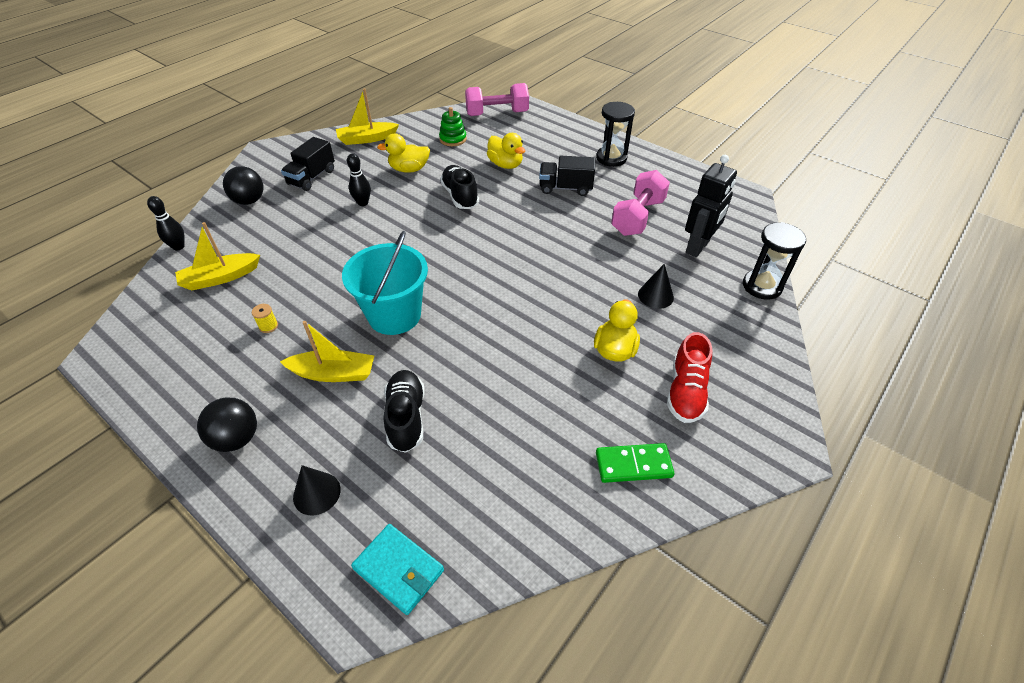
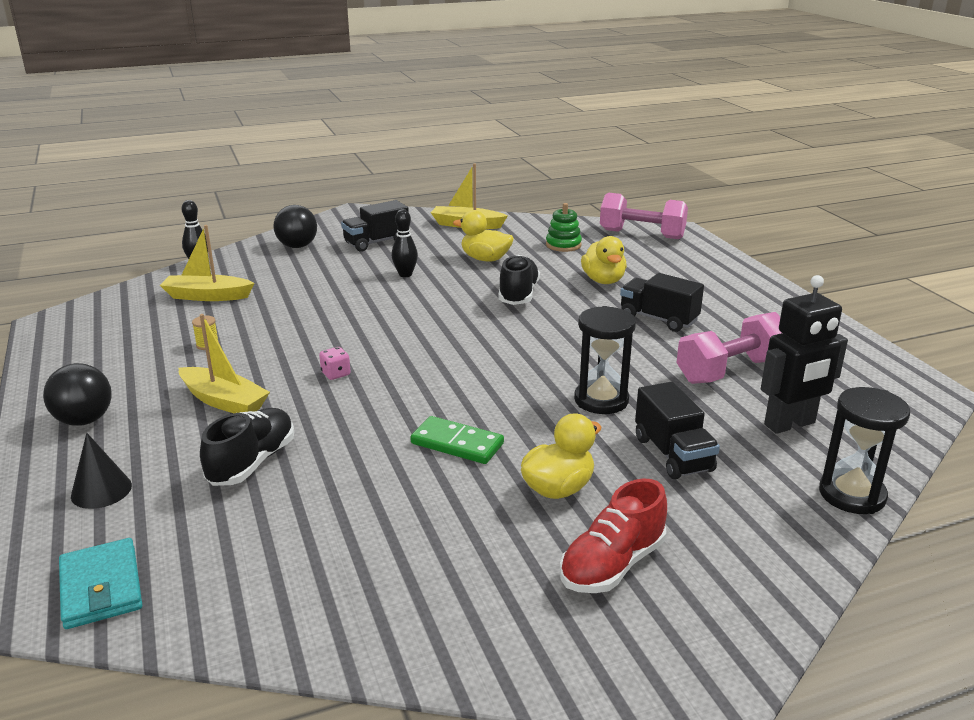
camera: 30 degrees right, 20 degrees down
(394, 315) = (335, 374): turquoise bucket -> pink dice
(611, 158) = (753, 306): black hourglass -> black hourglass (601, 400)
(633, 464) = (460, 609): green domino -> green domino (457, 443)
(655, 295) = (673, 454): black cone -> black truck

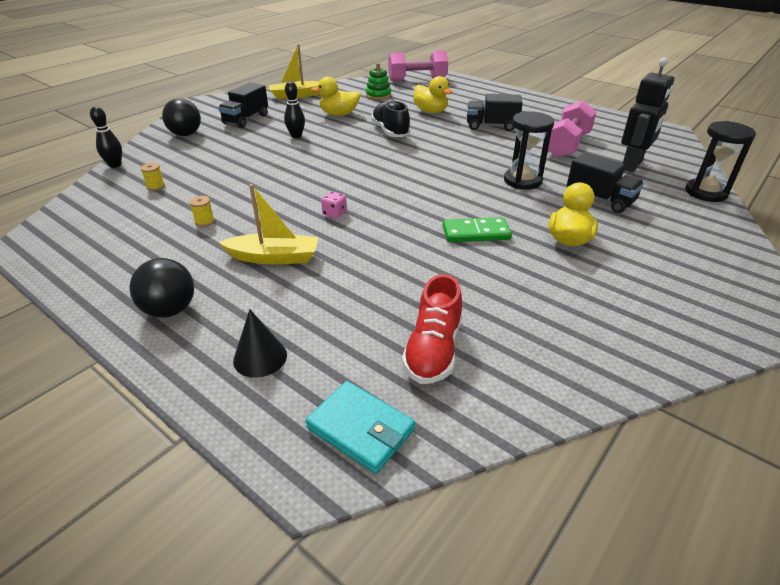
camera: 30 degrees left, 10 degrees up
(207, 296) = (156, 186): yellow boat -> yellow spool
(252, 462) = (355, 293): black shoe -> none
(612, 565) = (653, 272): red shoe -> red shoe (433, 350)

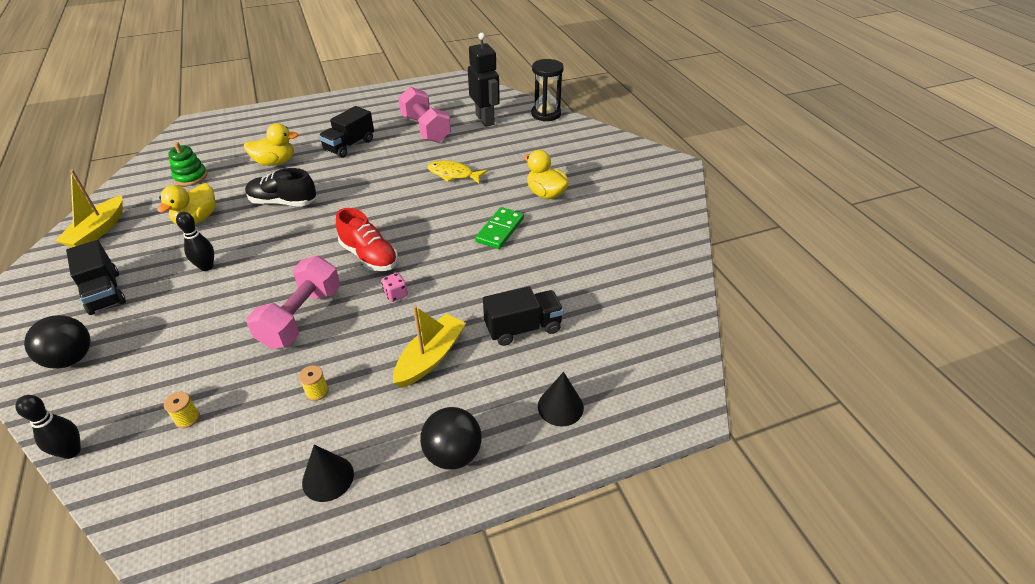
camera: 60 degrees left, 5 degrees up
(123, 259) = (328, 478): none -> black cone
(360, 429) = (664, 374): turquoise wallet -> none
(417, 80) = (192, 139): pink dumbbell -> pink dumbbell (301, 317)
(433, 350) = (613, 310): red shoe -> red shoe (369, 256)
(522, 181) = (453, 174): black hourglass -> yellow fish
(600, 199) = (512, 156): black truck -> black truck (523, 328)

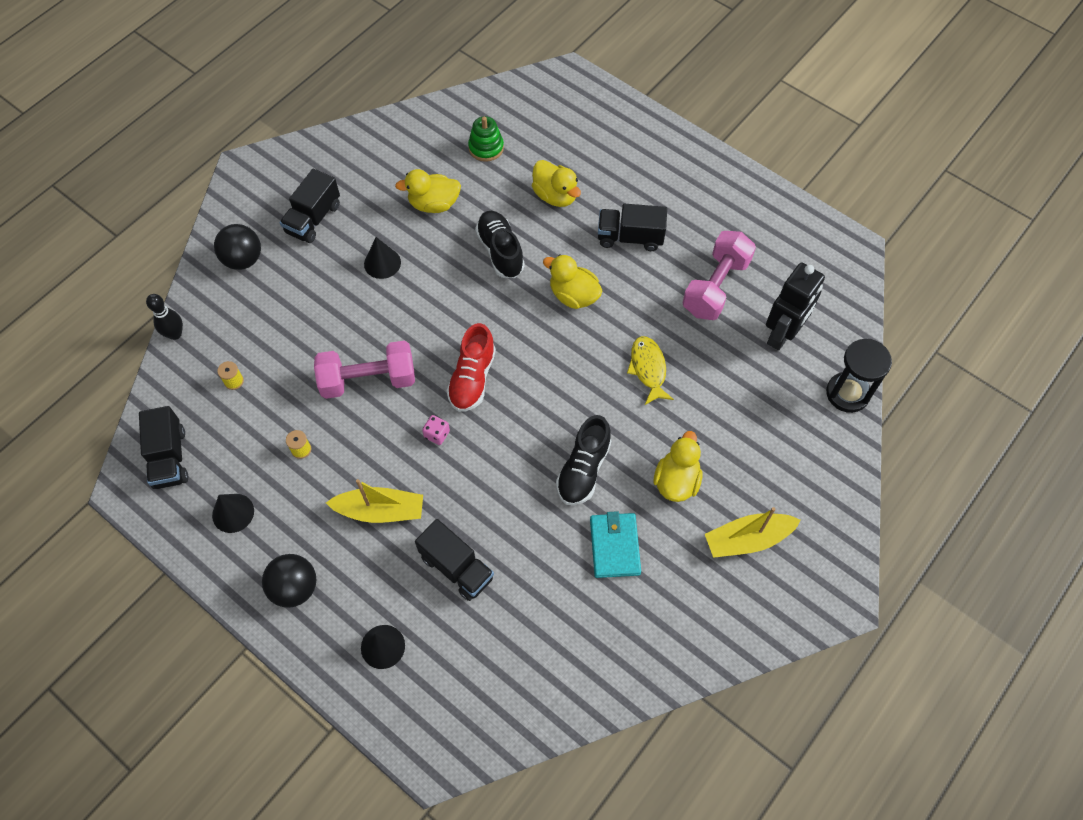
camera: 60 degrees right, 20 degrees up
(98, 231) = (374, 147): yellow boat -> yellow boat (747, 539)
(206, 267) = (382, 263): black bowling pin -> black cone
(206, 516) = (169, 458): none -> black truck
(361, 184) = (573, 295): none -> yellow duck
(500, 230) = (583, 469): green domino -> black shoe
(572, 238) = (614, 546): none -> turquoise wallet

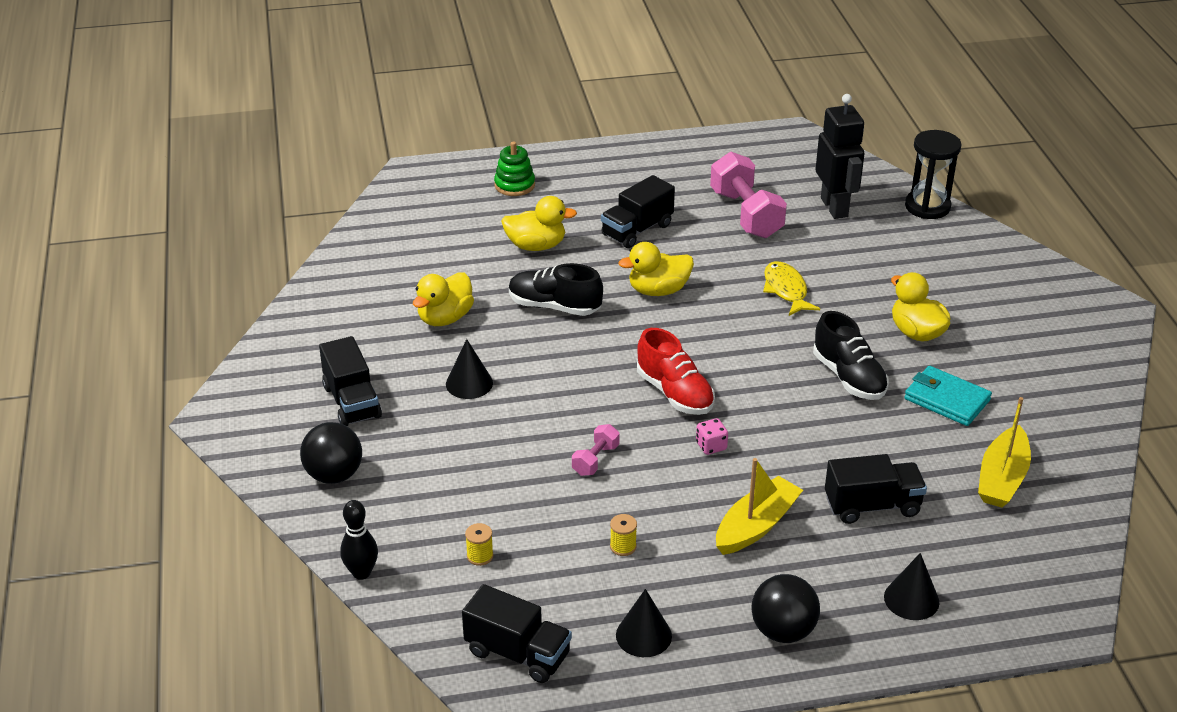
camera: 50 degrees left, 25 degrees down
(368, 380) = (595, 460): pink dumbbell -> pink dumbbell, size x0.49
(486, 148) = (425, 256): green stacking toy -> green stacking toy (514, 185)
(648, 369) = (786, 290): yellow fish -> yellow fish turned 45 degrees clockwise
(747, 539) = (1012, 325): yellow boat -> yellow boat (1002, 478)

